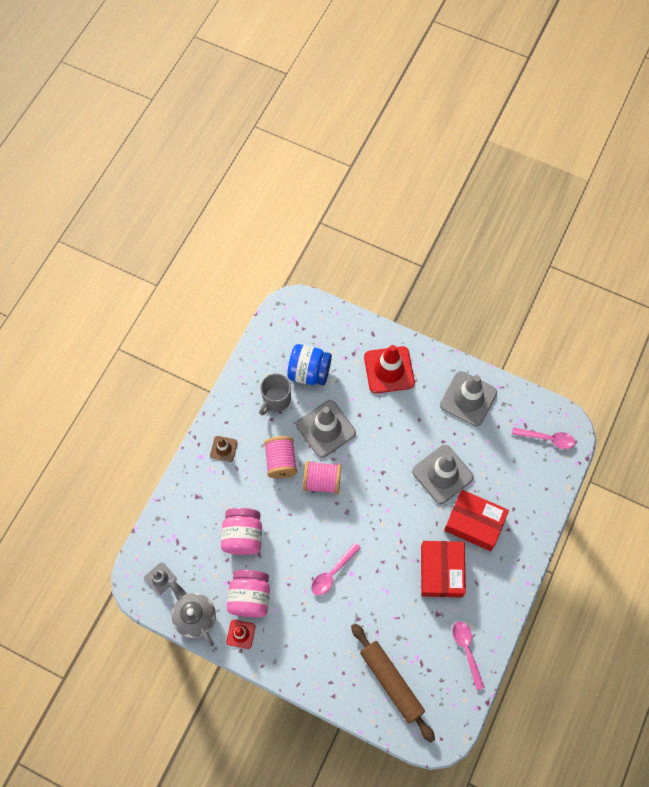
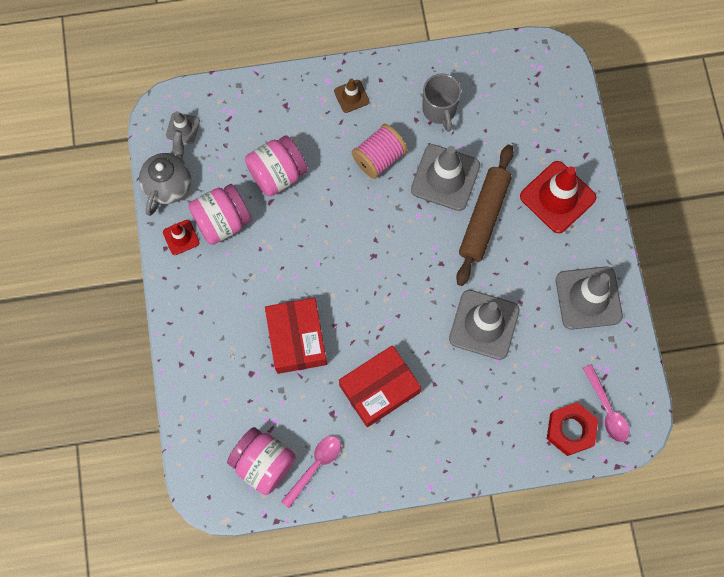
camera: 55 degrees right, 5 degrees up
(276, 400) = (439, 110): grey mug -> grey mug turned 105 degrees counterclockwise
(309, 372) = (493, 121): blue jar -> none
(322, 481) = (387, 210): pink spool -> none
(332, 573) = (301, 283): pink spoon -> none
(391, 682) = (232, 411): brown rolling pin -> brown rolling pin (484, 218)
(442, 684) = (264, 463): none -> pink jar
(474, 523) = (455, 390): red box -> red box (297, 339)
(546, 470) = (570, 430): none -> red nut

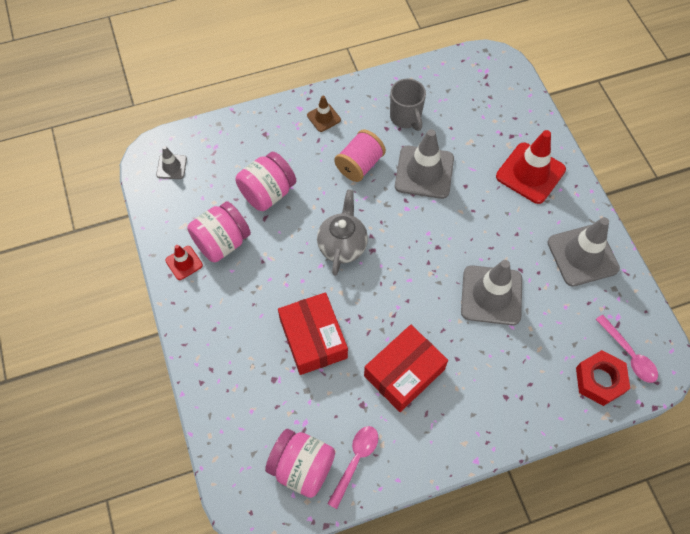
camera: 10 degrees left, 10 degrees down
(169, 184) = (165, 217): grey teapot -> grey teapot (342, 246)
(484, 218) = (468, 201): brown rolling pin -> none

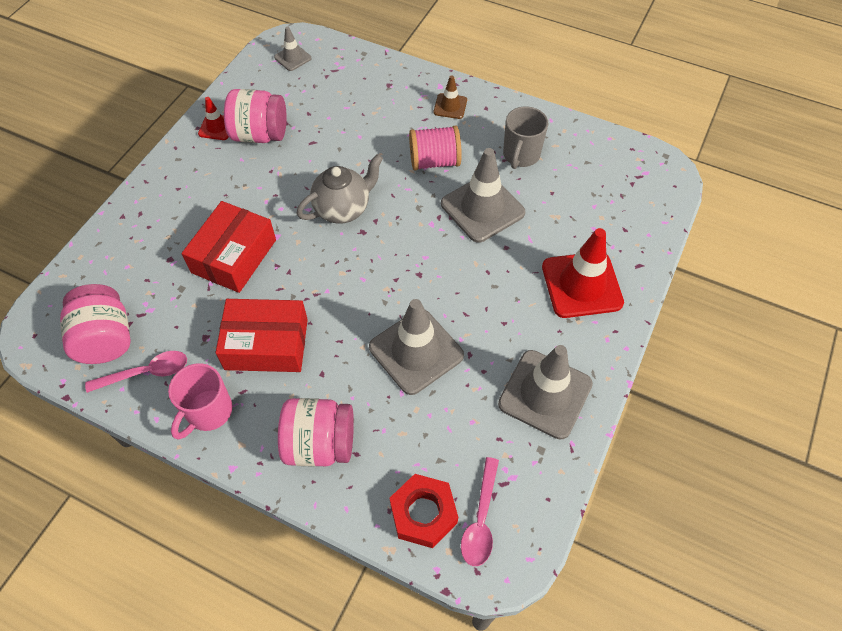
camera: 45 degrees right, 5 degrees down
(267, 193) = (336, 127): pink jar -> pink jar (320, 444)
(422, 445) = (208, 412): none -> pink mug

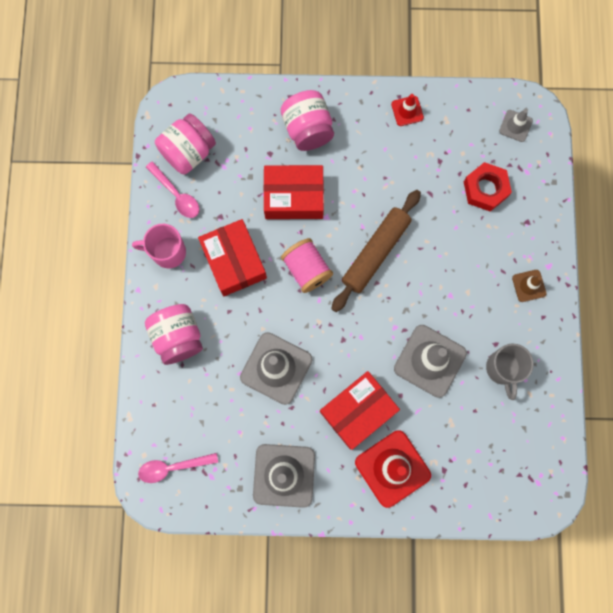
camera: 65 degrees right, 20 degrees up
(260, 135) = (417, 148): pink jar -> pink jar (307, 129)
(343, 209) = (375, 253): grey teapot -> brown rolling pin
(423, 513) = (161, 428): red nut -> red nut (485, 189)
(434, 161) = (459, 300): pink spool -> pink spool (307, 269)
(504, 291) = (358, 411): none -> red box
(520, 155) = (502, 369): grey mug -> grey mug turned 90 degrees counterclockwise

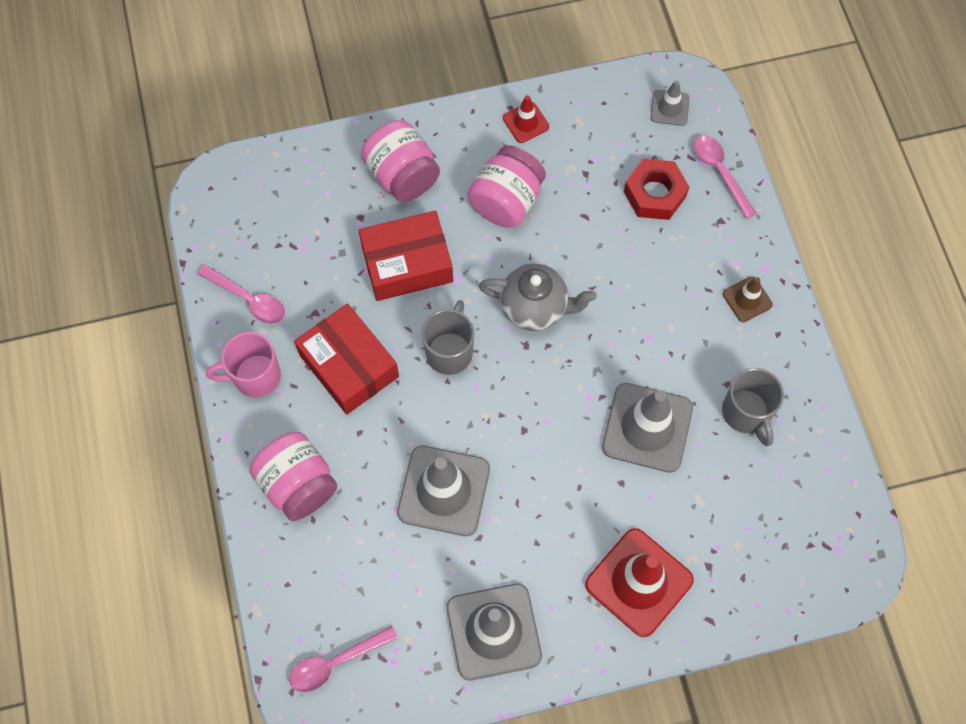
camera: 15 degrees left, 10 degrees down
(188, 152) = (251, 242): pink jar -> pink jar (506, 201)
(307, 269) = (450, 351): pink spool -> grey mug
(358, 411) = (570, 518): red box -> none
(375, 253) = (535, 308): brown rolling pin -> grey teapot
(537, 184) = (719, 172): none -> pink spoon

